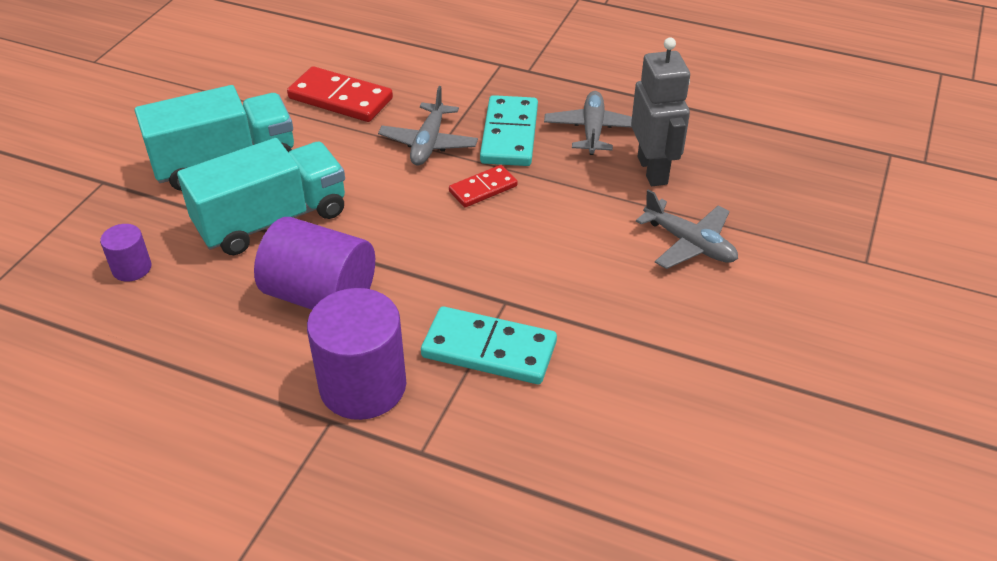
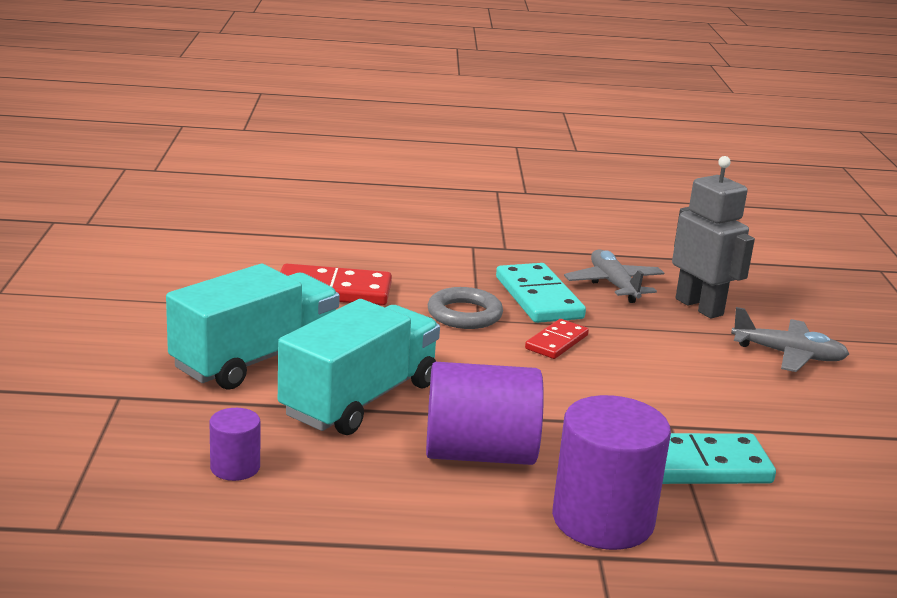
camera: 25 degrees left, 20 degrees down
(428, 143) = (464, 314): grey plane -> grey ring

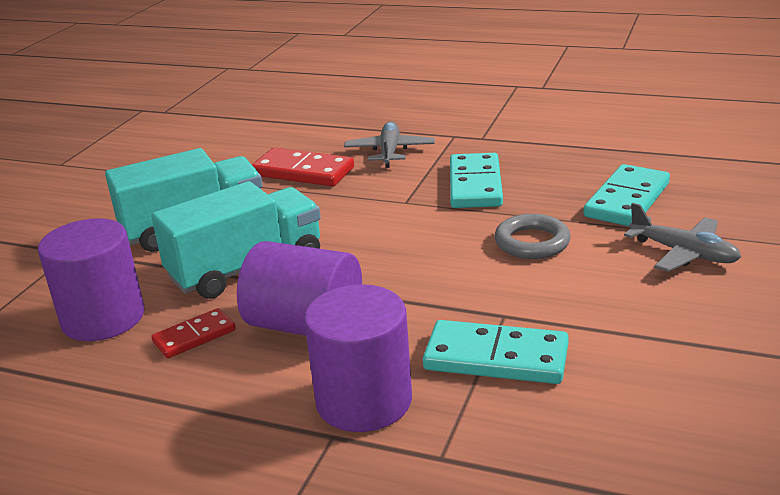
camera: 25 degrees right, 5 degrees up
(235, 467) = (103, 318): purple cylinder -> purple cylinder, size x2.01
(464, 314) = (396, 197): grey ring -> grey ring (532, 242)
(556, 342) = (458, 227): red domino -> red domino (194, 336)
(614, 285) = (557, 175): grey plane -> grey plane (389, 152)
(699, 307) = (627, 200): grey robot -> turquoise domino

